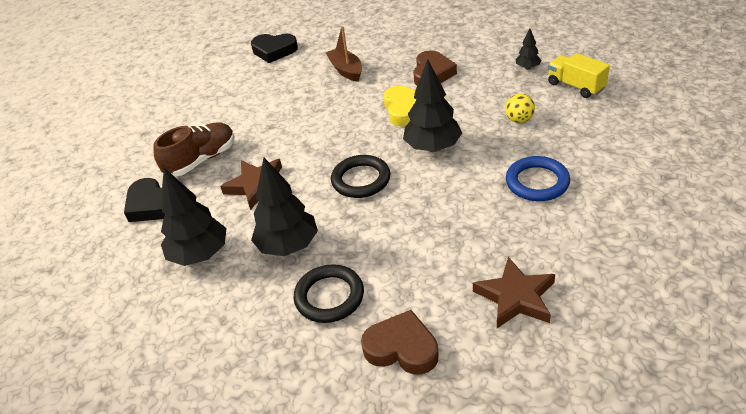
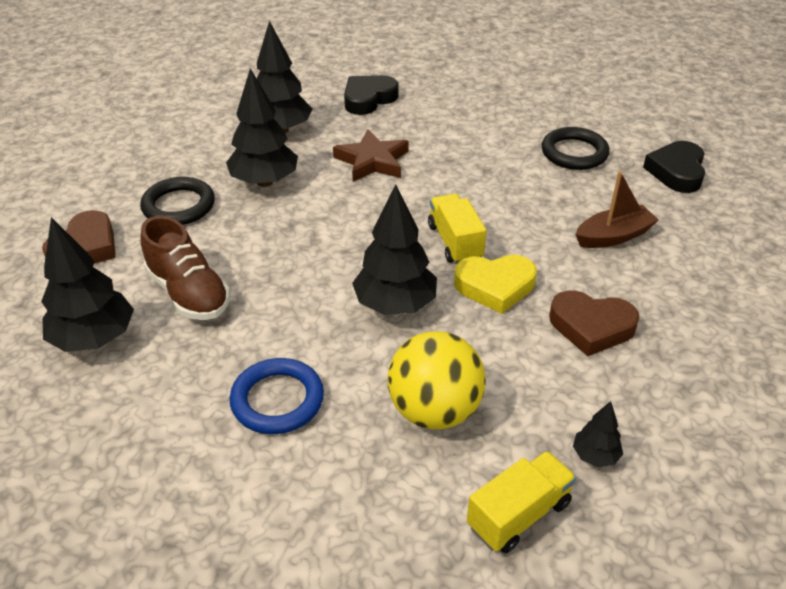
camera: 90 degrees right, 0 degrees up
(201, 160) = (434, 124): brown shoe -> brown shoe (189, 293)
(361, 130) = (455, 242): none -> yellow truck
(361, 180) = (351, 236): black ring -> black ring (574, 153)
(516, 297) = (94, 339): brown star -> black tree
(519, 120) = (434, 410): yellow ball -> yellow ball, size x1.94

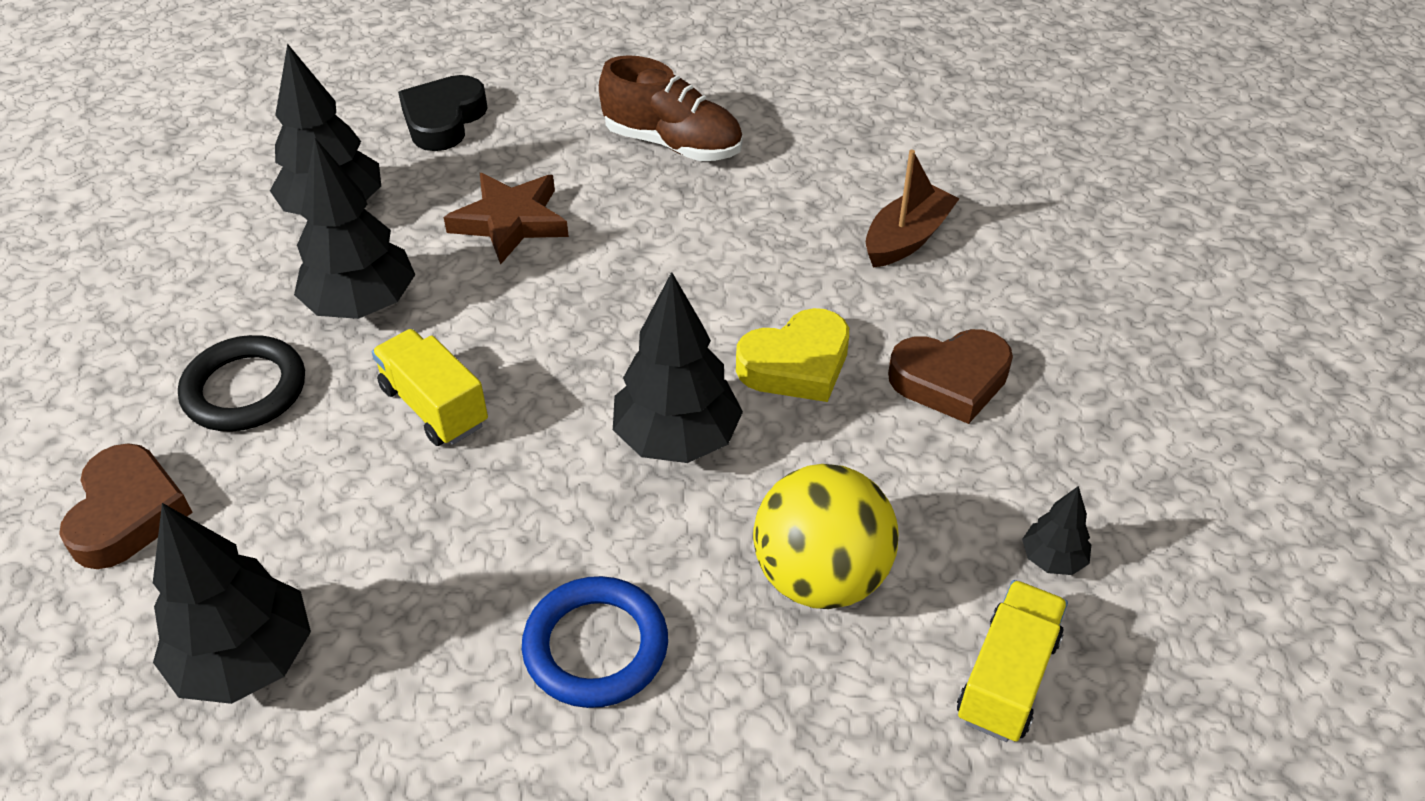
camera: 25 degrees left, 5 degrees up
(189, 293) = (355, 529): brown shoe -> brown shoe (673, 144)
(455, 242) = (704, 314): yellow truck -> yellow truck (434, 406)
(574, 153) = (788, 127): black ring -> none
(676, 172) = (934, 118): black heart -> none

